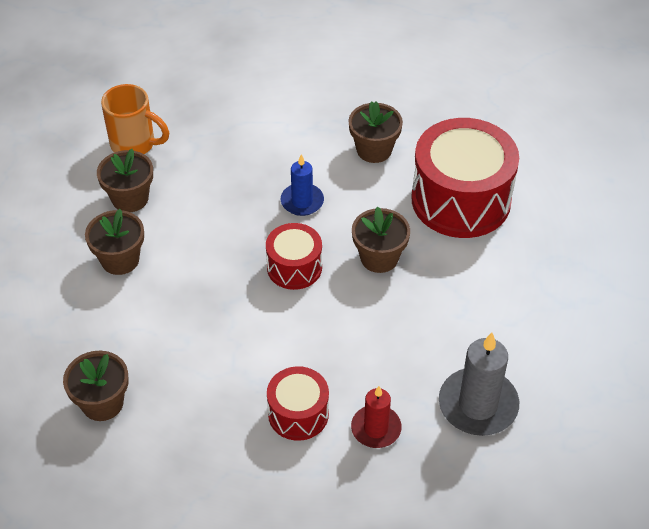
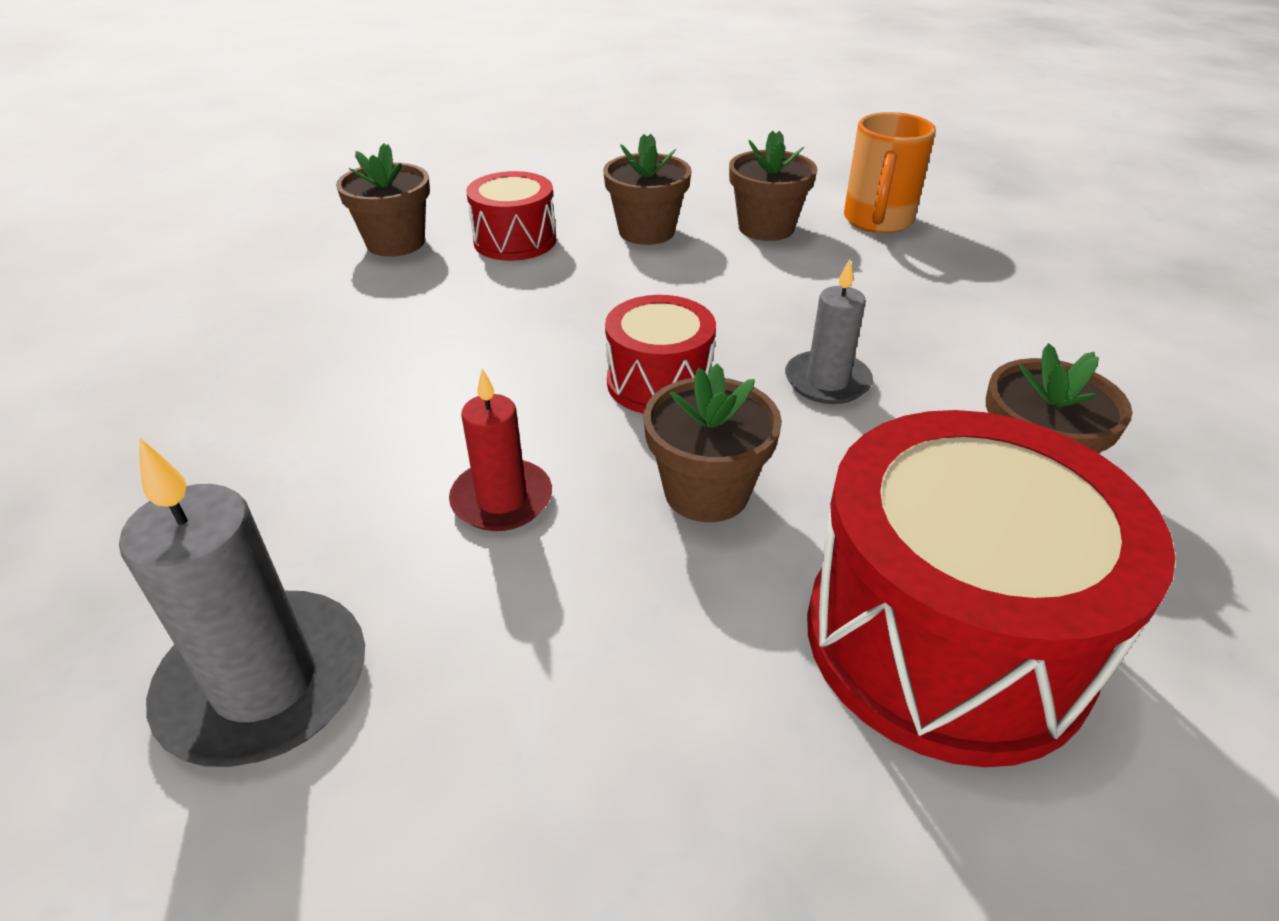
camera: 85 degrees right, 10 degrees down
(298, 414) = (326, 407): red drum -> red drum (515, 241)
(302, 201) = (827, 381): blue candle -> grey candle
(376, 428) = (260, 505): red candle -> red candle (502, 499)

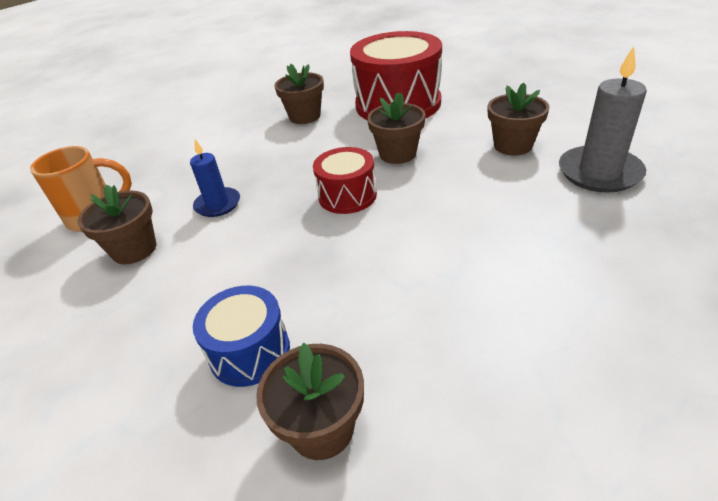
camera: 125 degrees left, 0 degrees up
(502, 499) = (469, 185): red candle -> none
(515, 241) = (250, 351): red drum -> blue drum
(646, 231) = (178, 294): brown flower pot -> brown flower pot (513, 145)
(791, 291) = (218, 204): none -> blue candle
(827, 381) = (294, 163): grey candle -> none

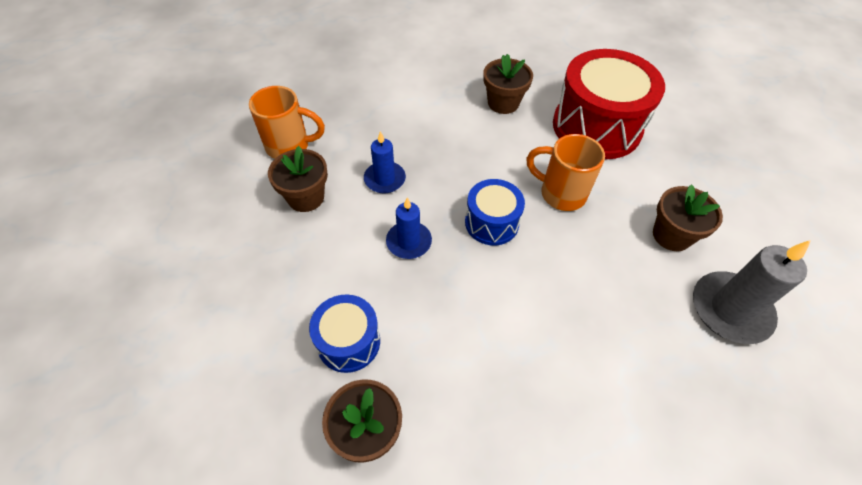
camera: 20 degrees right, 15 degrees up
(271, 241) = (409, 242): none -> blue candle
(347, 196) = (491, 223): red drum -> blue drum
(397, 154) = (560, 193): brown flower pot -> orange mug

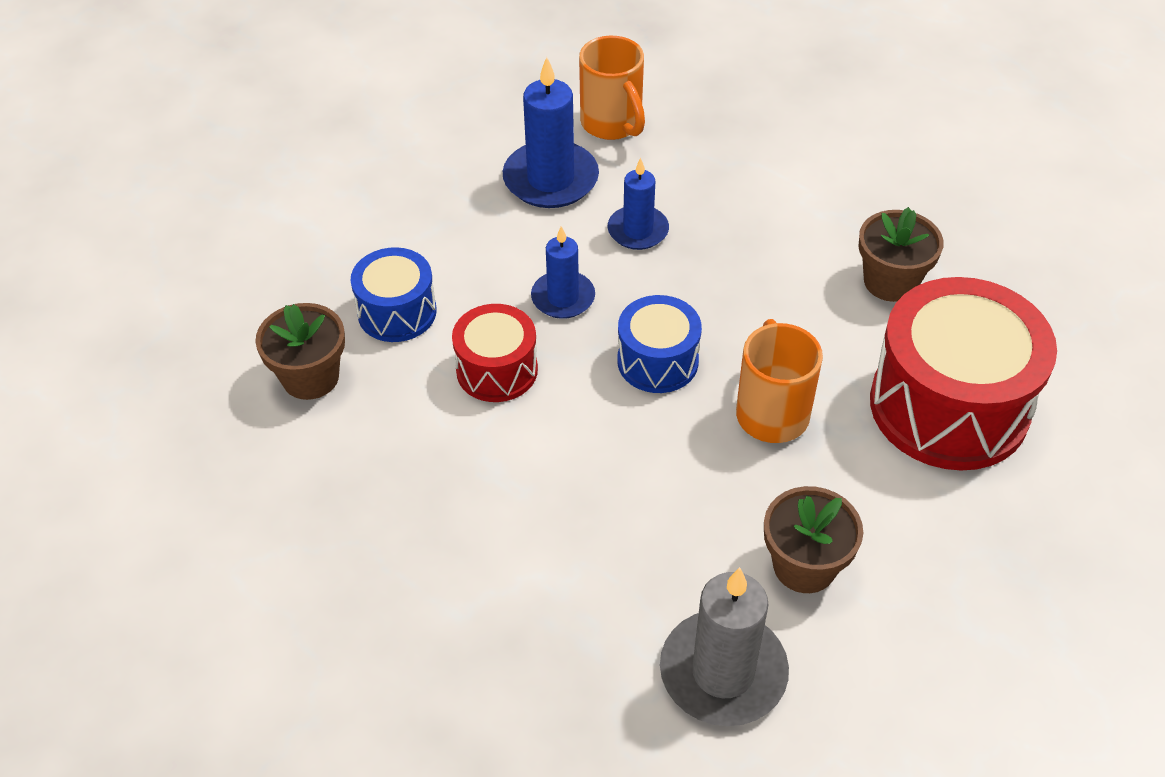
camera: 60 degrees right, 5 degrees down
(306, 197) = (550, 179): brown flower pot -> blue candle
(443, 308) = (497, 370): none -> red drum

